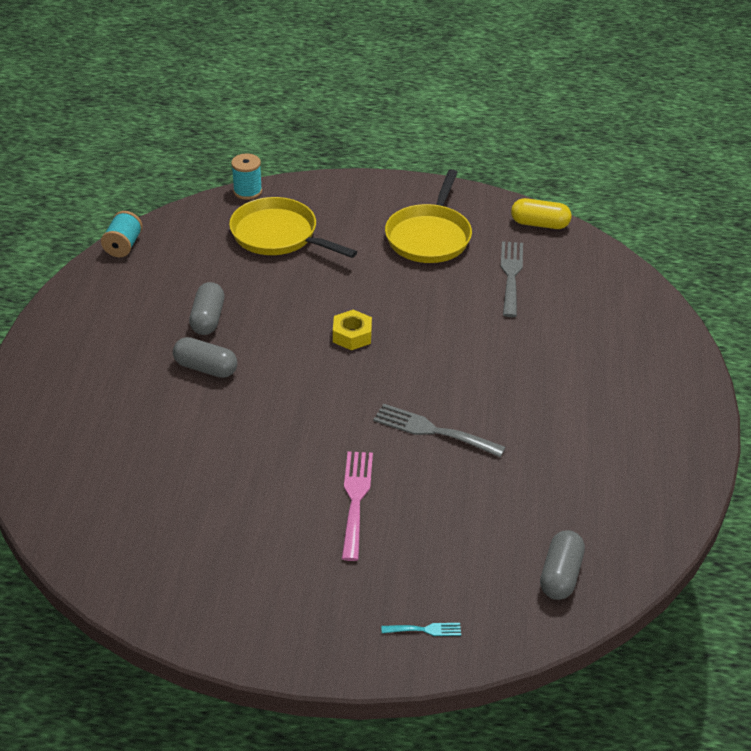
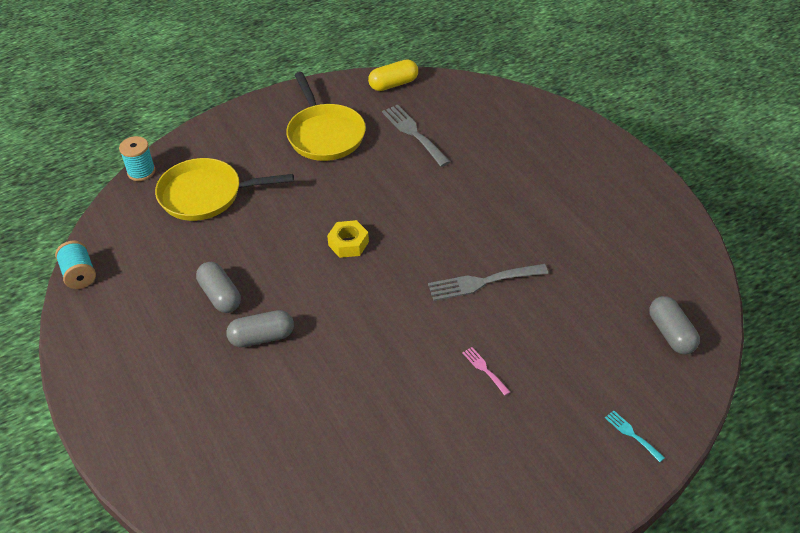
camera: 35 degrees left, 5 degrees up
(355, 499) = (484, 369): pink fork -> pink fork, size x0.51
(425, 630) = (632, 434): turquoise fork -> turquoise fork turned 90 degrees counterclockwise

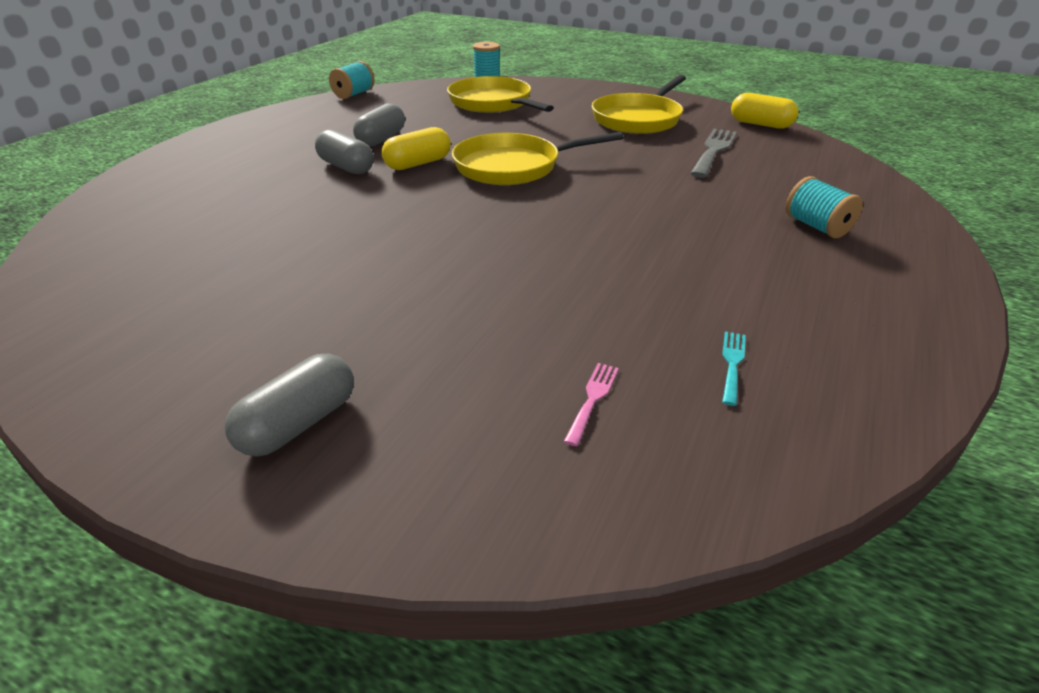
camera: 55 degrees right, 10 degrees down
(294, 293) = (418, 164): none -> yellow capsule
(348, 243) = (513, 167): yellow nut -> yellow pan
(482, 282) = (551, 249): grey fork -> none
(484, 369) = (408, 293): pink fork -> pink fork (592, 399)
(544, 159) = (816, 226): none -> turquoise spool
(632, 434) = (382, 473): turquoise fork -> turquoise fork (732, 363)
(671, 334) = (652, 448): grey capsule -> grey capsule (299, 423)

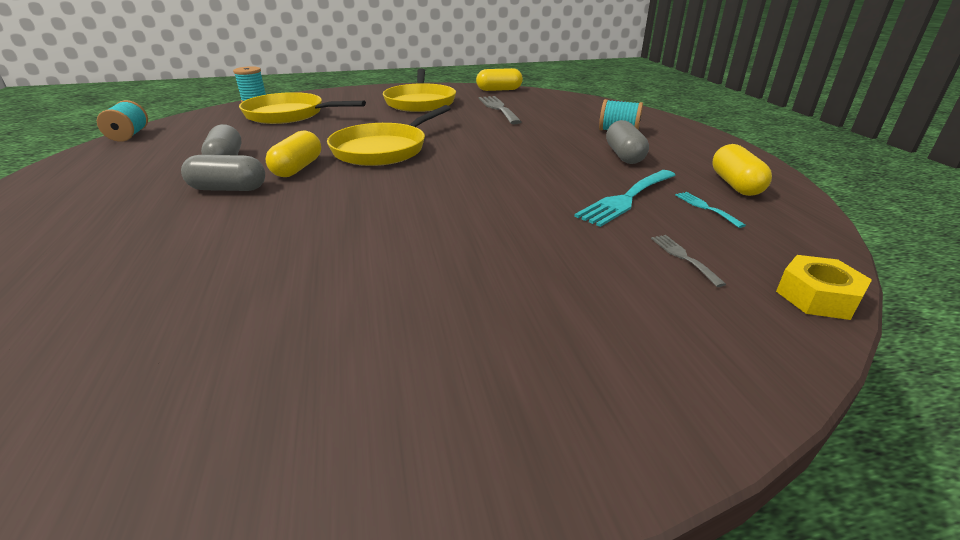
camera: 40 degrees left, 5 degrees down
(299, 423) = (547, 379): grey capsule -> grey capsule (624, 156)
(592, 399) = (683, 257): pink fork -> grey fork
(654, 516) = (817, 296): none -> yellow nut
(656, 312) = (626, 199): none -> turquoise fork
(838, 356) = (735, 185): none -> yellow capsule

